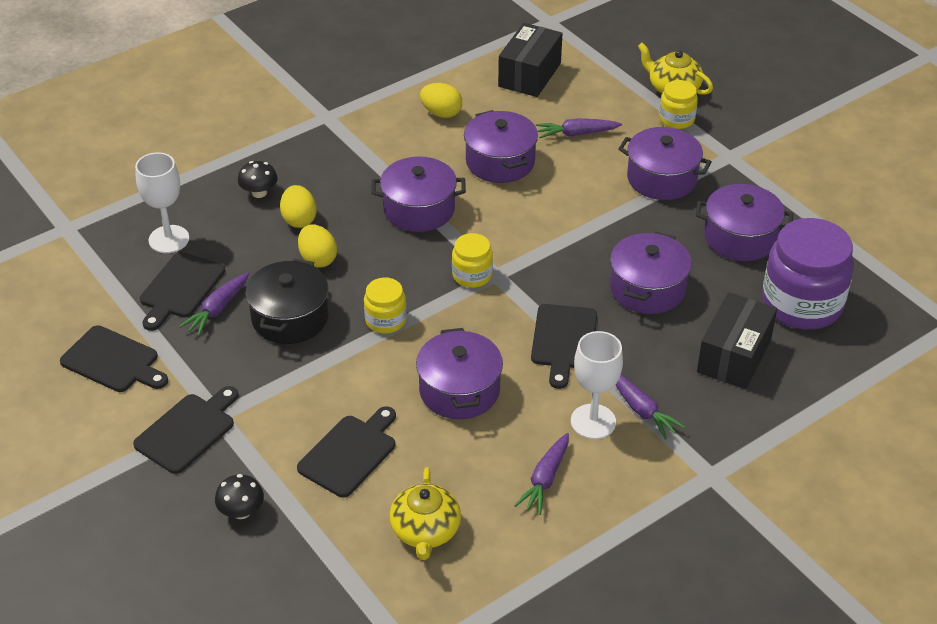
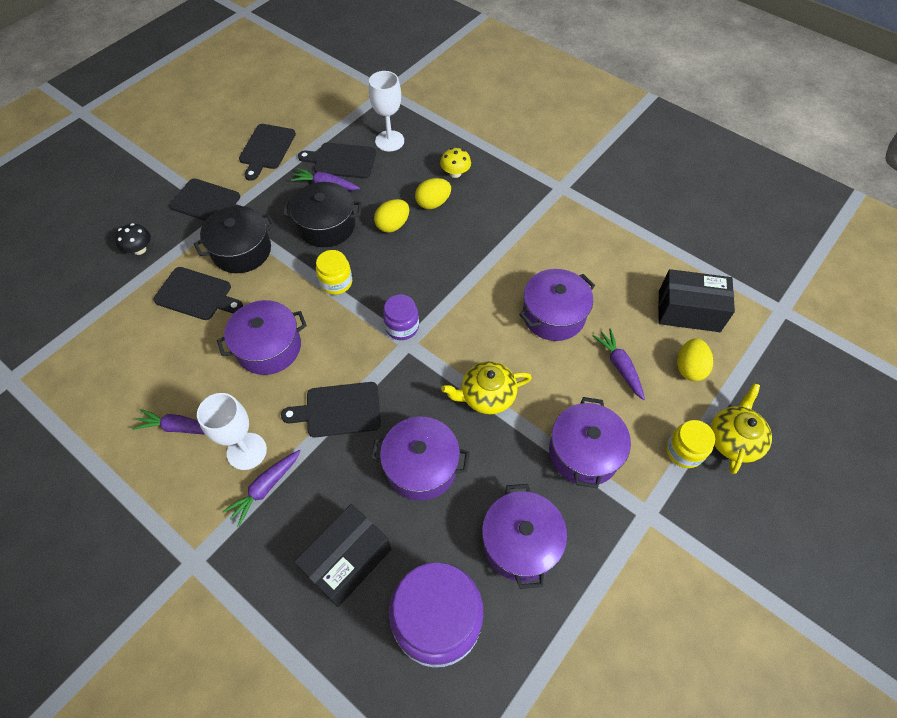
camera: 75 degrees right, 15 degrees up
(259, 192) = (455, 173): black mushroom -> yellow mushroom
(294, 403) = (241, 251): none -> black pot
(419, 209) = (470, 273): purple pot -> none
(425, 531) = (124, 358): yellow teapot -> yellow teapot (486, 396)
(441, 113) = (600, 259): yellow egg -> yellow egg (689, 368)
(472, 275) = (402, 327): yellow jar -> purple jar
(734, 356) = (347, 560): black box -> black box turned 60 degrees counterclockwise

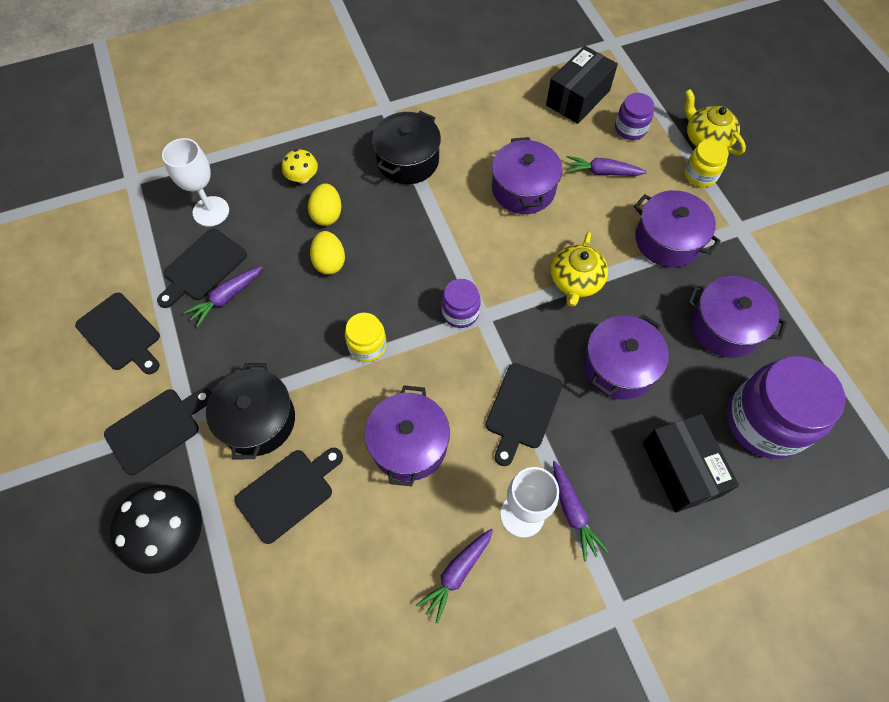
camera: 60 degrees left, 5 degrees up
(139, 249) = (172, 535): black mushroom -> black mushroom, size x1.84
(326, 226) = (285, 322): black pot -> black pot (408, 160)
(689, 368) = (630, 129): yellow egg -> purple jar

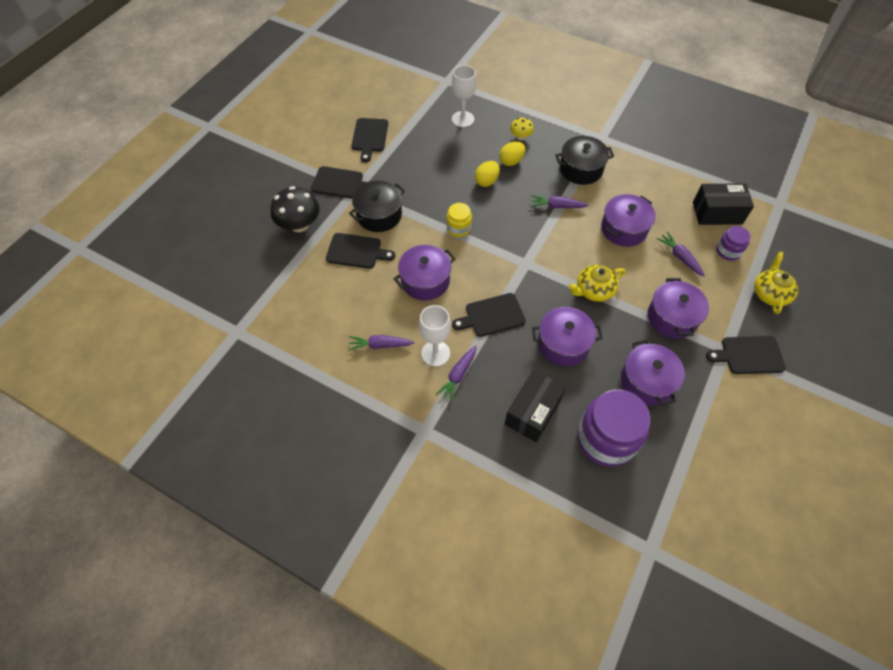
camera: 50 degrees right, 5 degrees down
(203, 267) = (431, 138): black cutting board -> black cutting board (749, 355)
(226, 298) = (426, 158): purple carrot -> purple carrot (557, 206)
(460, 312) = (518, 252): purple jar -> none
(700, 175) = (739, 306): yellow jar -> none

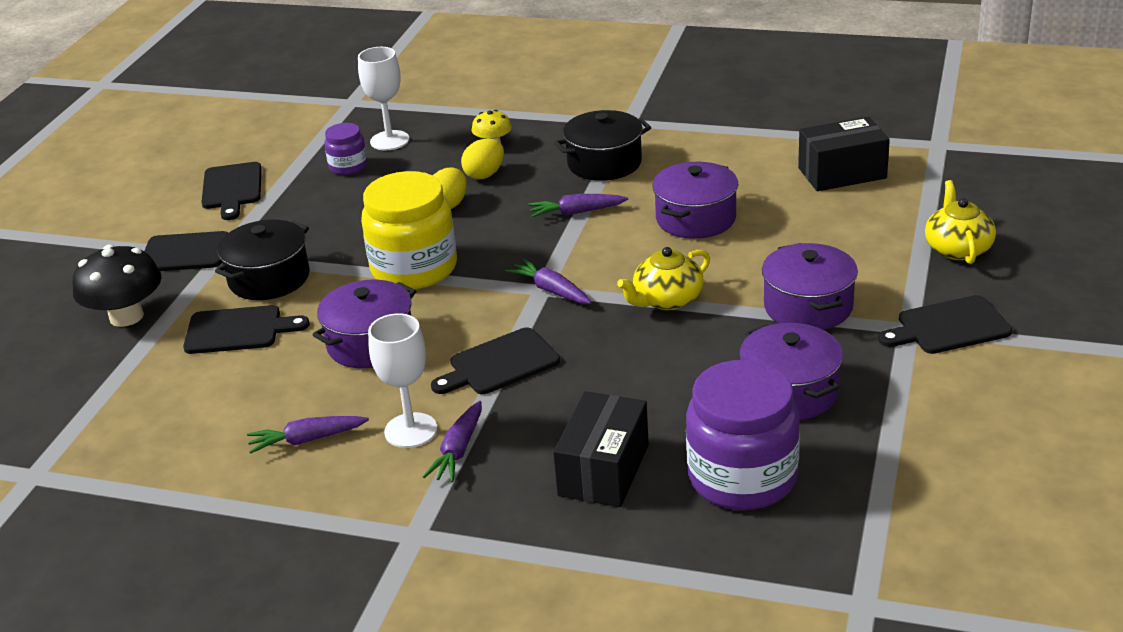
camera: 10 degrees left, 25 degrees down
(458, 228) = (414, 268): yellow jar -> yellow jar, size x1.99
(563, 344) = (633, 374): purple pot -> none
(680, 257) = (798, 234): purple carrot -> purple carrot (551, 290)
(728, 251) = (874, 213): purple jar -> purple jar (348, 166)

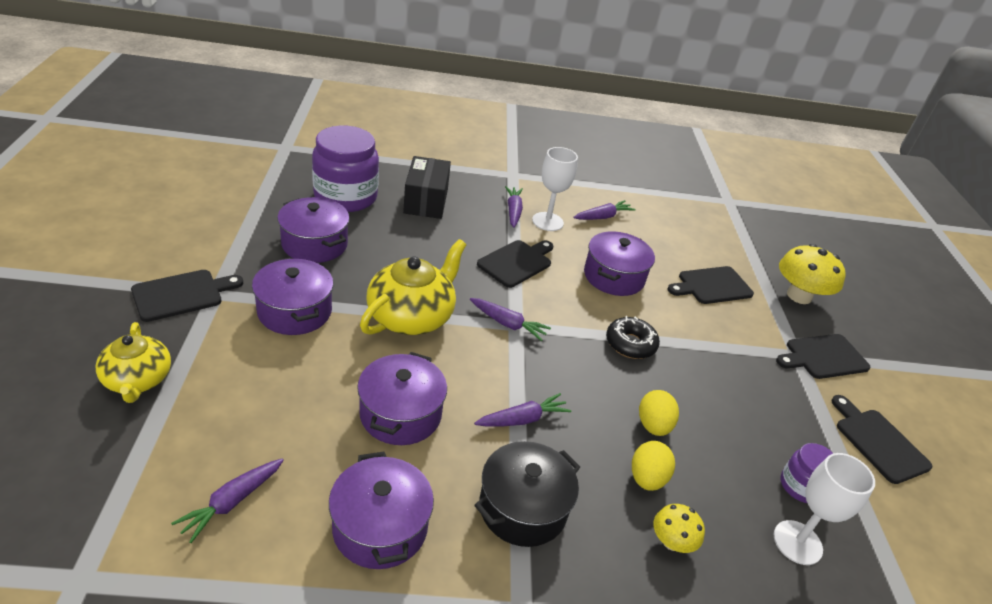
camera: 155 degrees right, 5 degrees up
(126, 316) = (799, 296): black mushroom -> yellow mushroom
(269, 278) = (735, 331): black pot -> none
(414, 268) = (630, 344): yellow jar -> black donut
(666, 300) = (411, 316): yellow teapot -> yellow teapot, size x1.52
(723, 158) = (380, 527): none -> purple pot
(842, 173) = (232, 502): black box -> purple carrot

